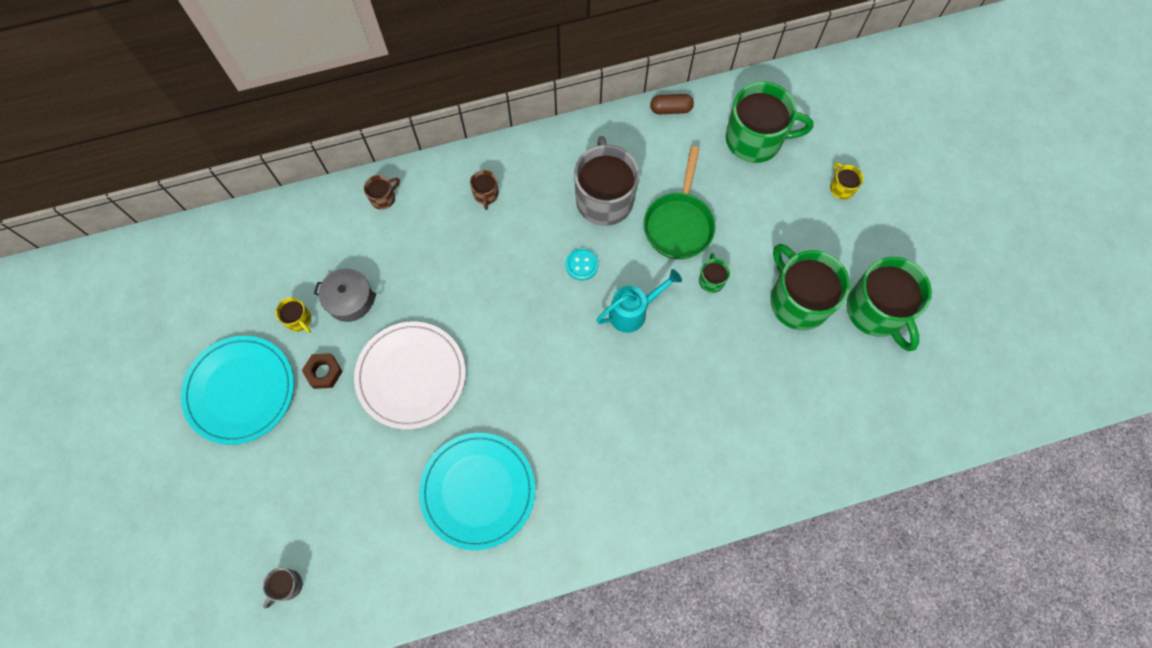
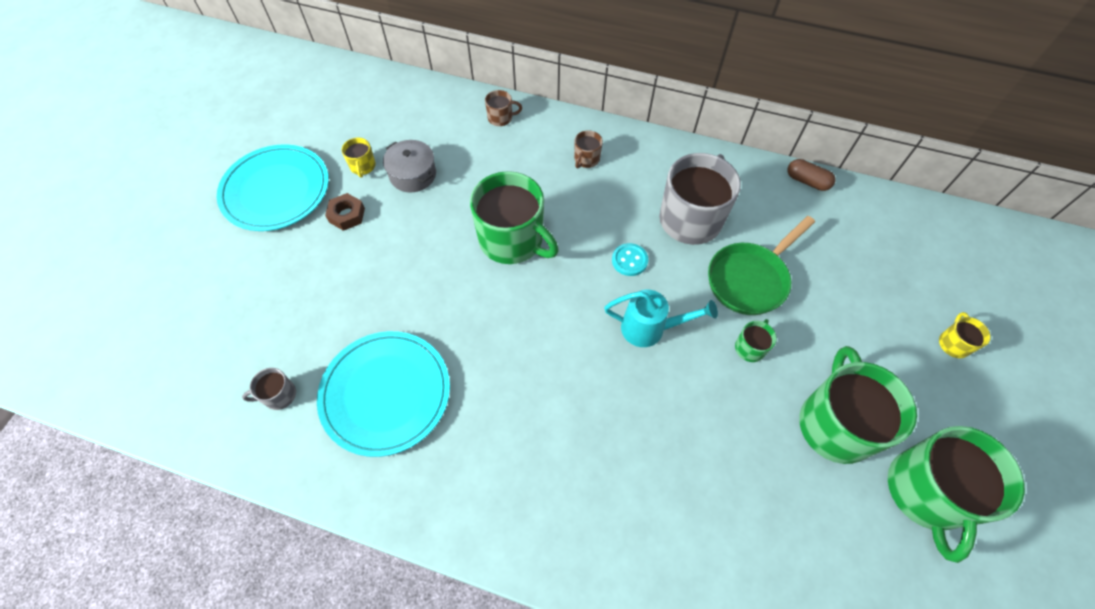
camera: 35 degrees right, 10 degrees down
(287, 586) = (170, 363): grey mug -> grey mug (279, 395)
(411, 376) = (411, 260): white plate -> none
(755, 139) = (880, 249): green mug -> green mug (512, 240)

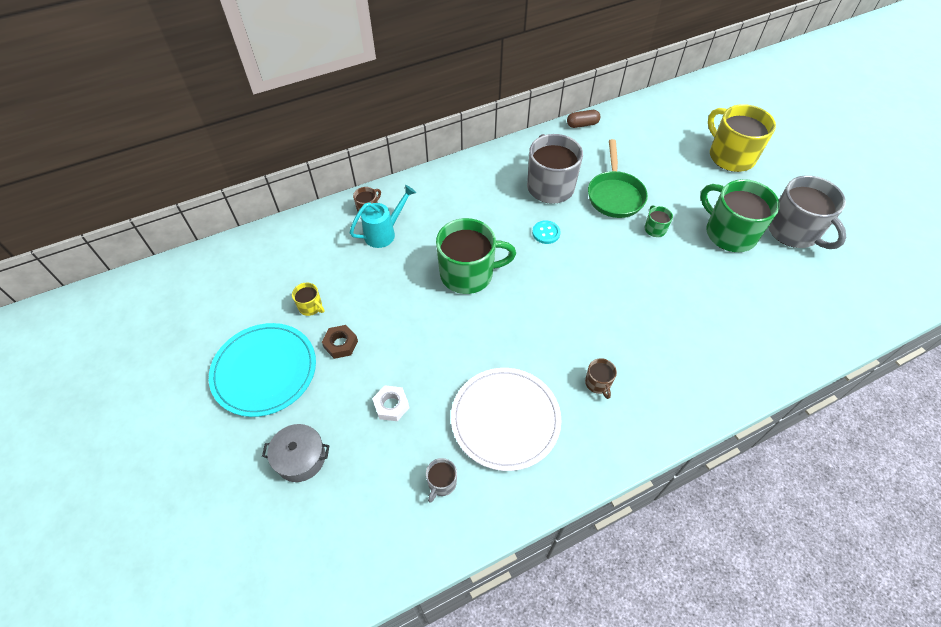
camera: 45 degrees left, 5 degrees down
(321, 297) = (391, 405): none -> white nut
(385, 393) = (505, 419): turquoise plate -> white plate
(413, 175) = (354, 285): grey pot -> grey pot (300, 458)
(586, 159) = (453, 196): brown mug -> brown mug (598, 383)
(650, 329) = (599, 259): turquoise watering can -> turquoise watering can (384, 233)
(926, 492) = (794, 231): green mug -> grey mug
(953, 343) = (730, 156): yellow mug -> yellow mug, size x2.29

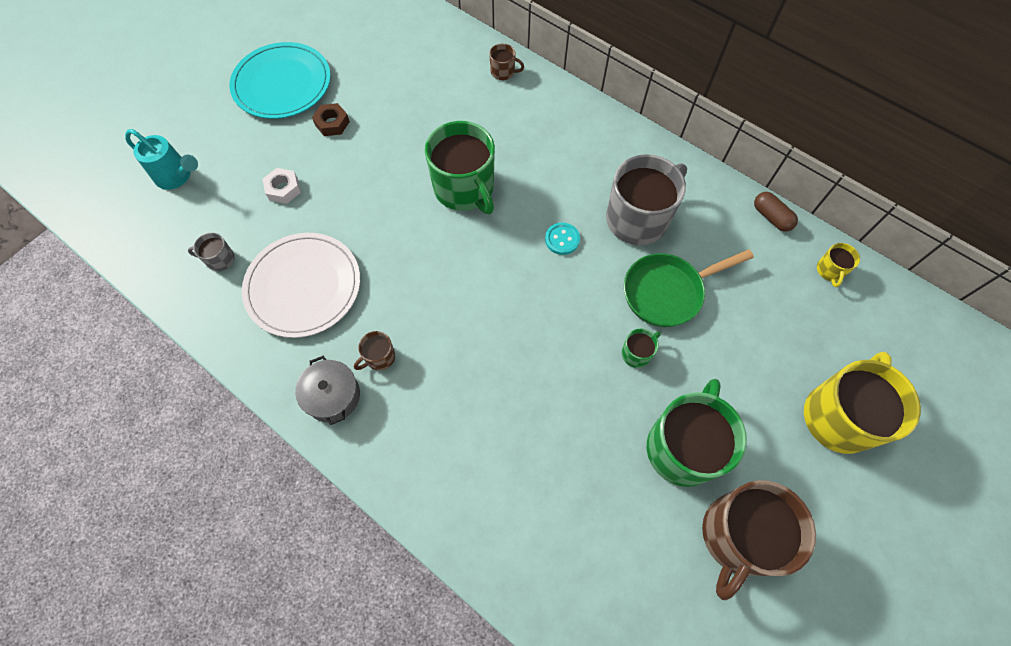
camera: 65 degrees right, 10 degrees up
(300, 458) = (209, 147): grey pot -> grey pot (332, 396)
(311, 307) = (362, 83): yellow mug -> yellow mug (830, 271)
(384, 233) = (479, 98): turquoise watering can -> turquoise watering can (177, 177)
(794, 231) = (738, 536): grey mug -> brown mug

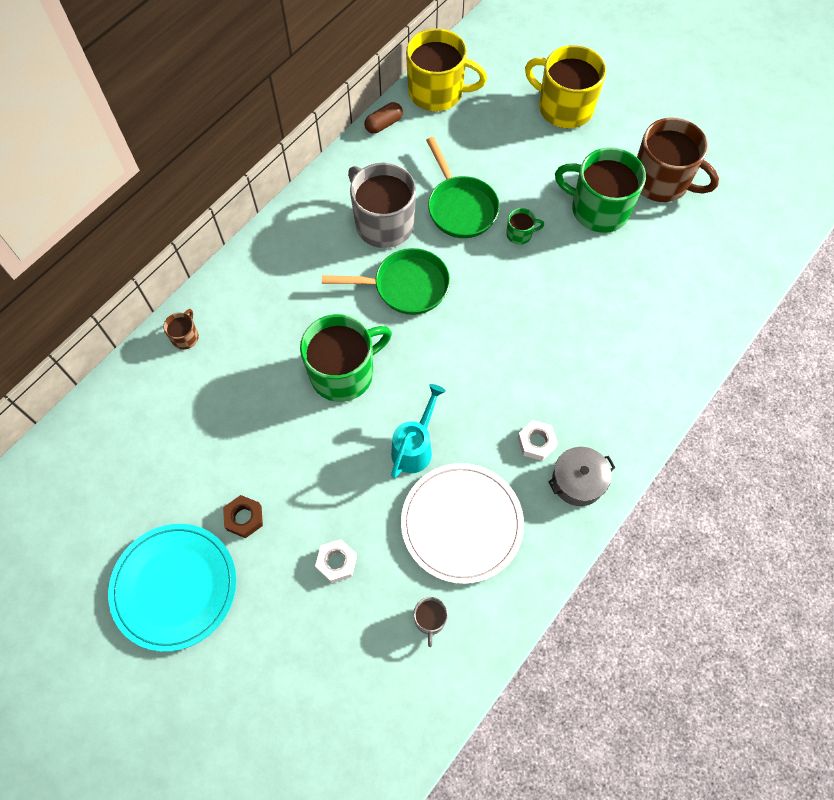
camera: 90 degrees left, 0 degrees up
(177, 177) = (313, 696): turquoise watering can -> turquoise watering can (415, 447)
(379, 357) = (536, 442): brown mug -> white nut
(562, 239) = (406, 286): turquoise button -> green pan
(637, 353) = (520, 234): green mug -> green mug turned 120 degrees clockwise
(830, 271) = (437, 92): yellow mug -> yellow mug, size x2.29

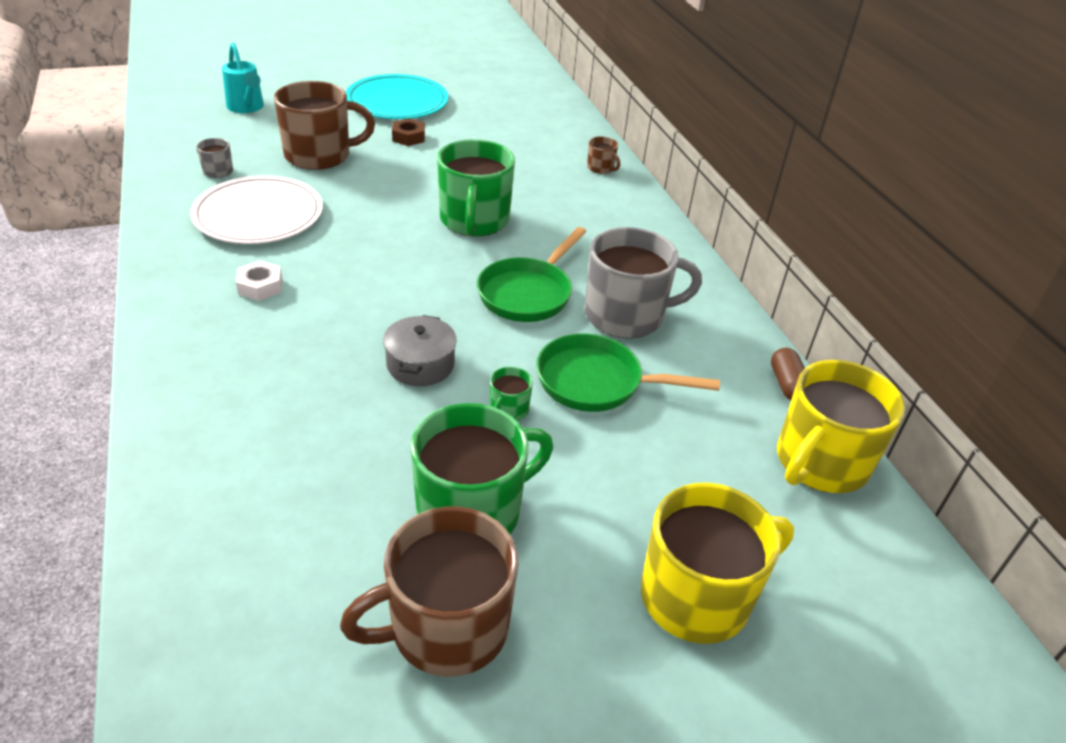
camera: 120 degrees right, 25 degrees down
(336, 562) = (320, 155): white nut -> brown mug
(415, 447) = (355, 223): turquoise watering can -> turquoise watering can (247, 108)
(578, 481) = (189, 289): grey pot -> grey pot (420, 364)

